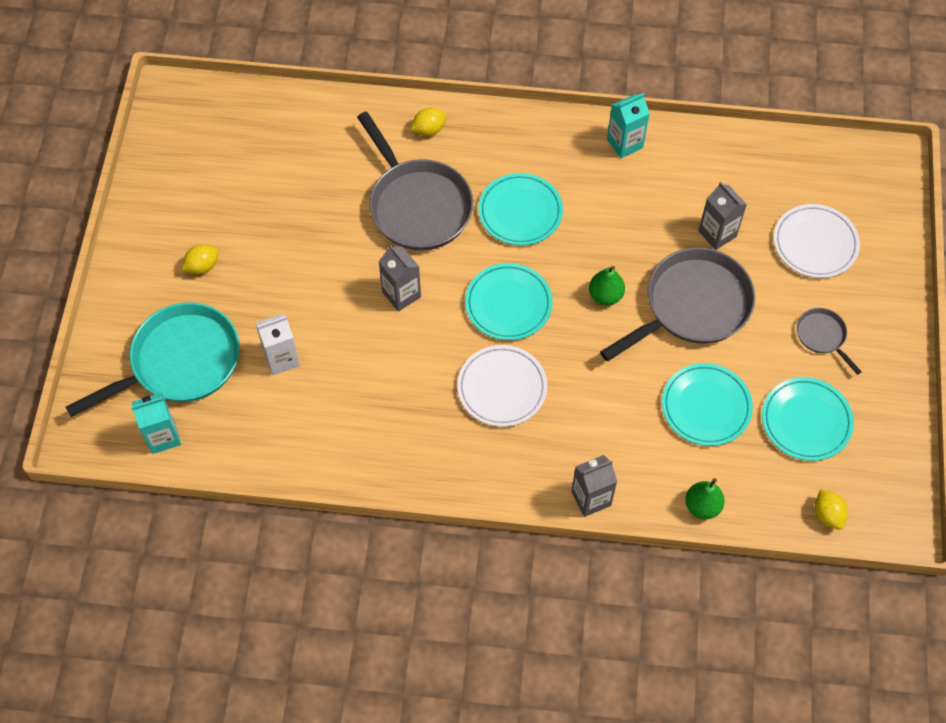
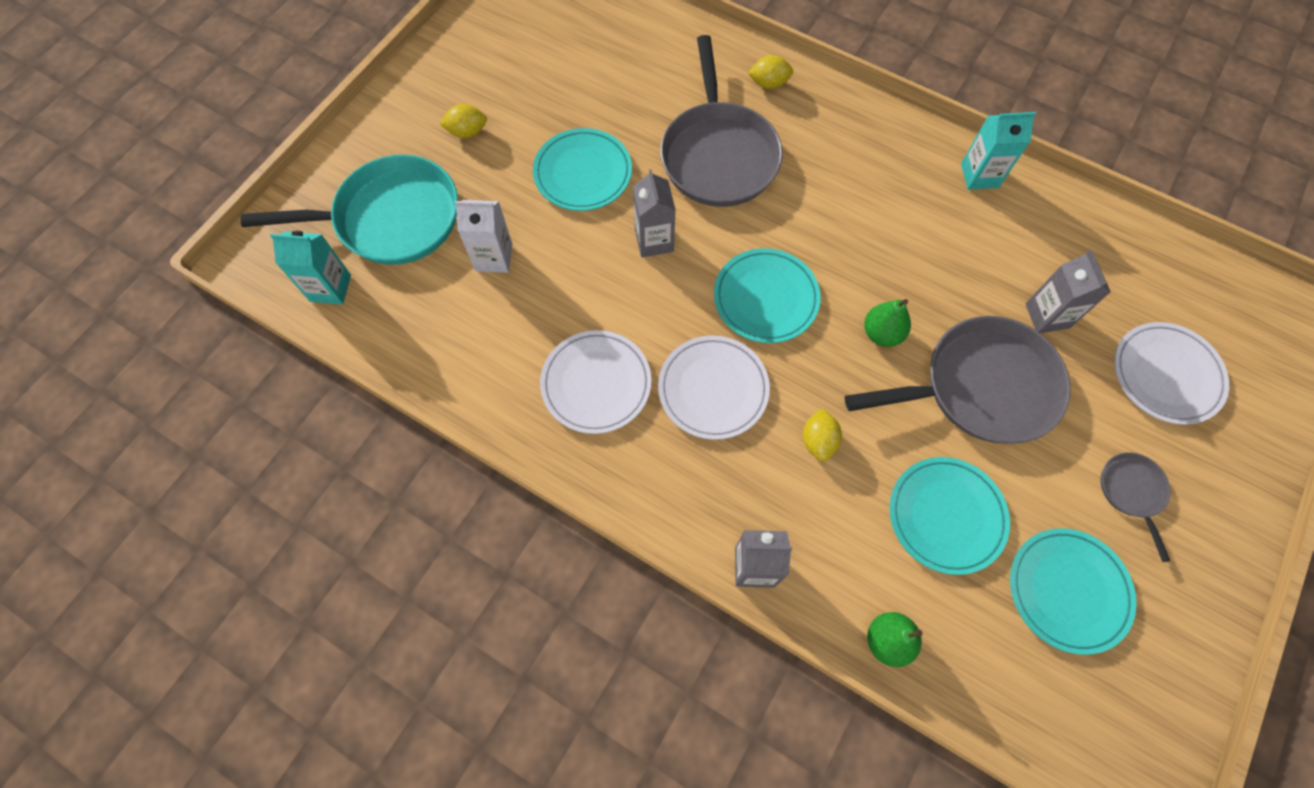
camera: 25 degrees right, 5 degrees up
(413, 421) = (596, 384): none -> white plate
(520, 212) = (827, 204): turquoise plate -> turquoise plate (583, 173)
(827, 515) = (1048, 729): yellow lemon -> yellow lemon (818, 441)

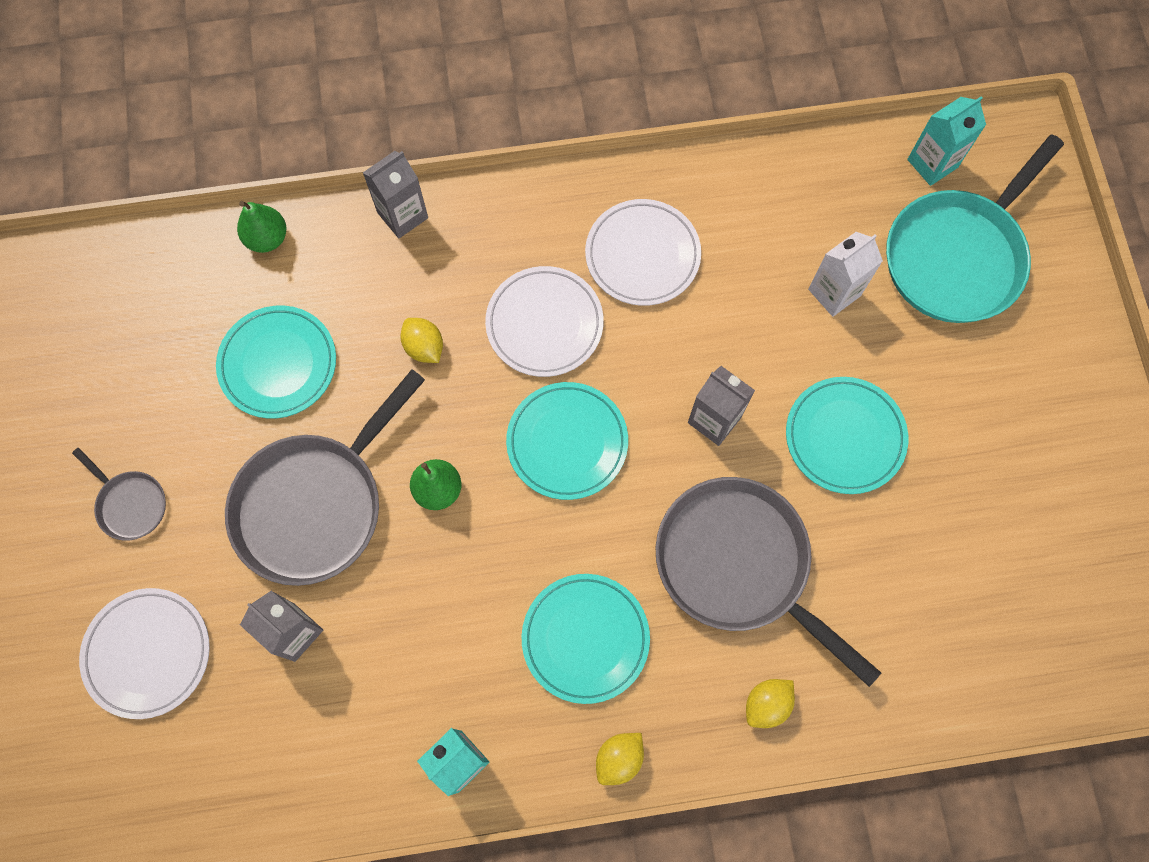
camera: 140 degrees right, 5 degrees up
(467, 132) = (993, 392): yellow lemon -> yellow lemon (619, 758)
(1068, 590) = (146, 377): turquoise plate -> turquoise plate (585, 638)

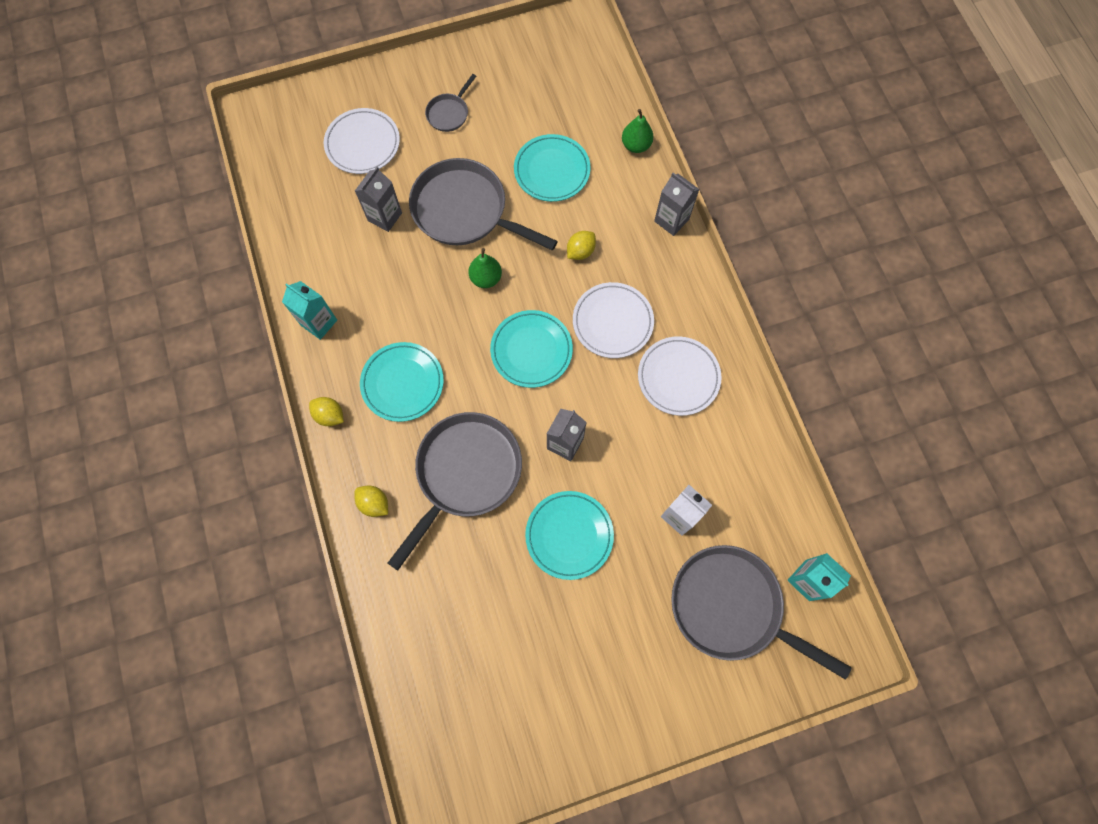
camera: 80 degrees right, 0 degrees up
(957, 256) = (731, 607): turquoise pan -> grey pan

